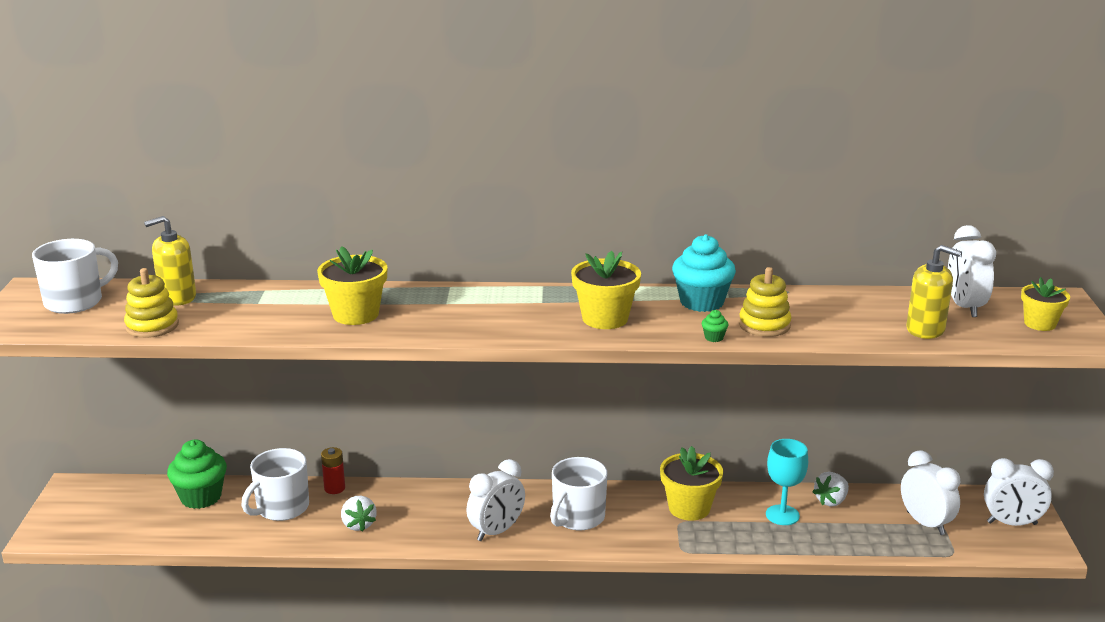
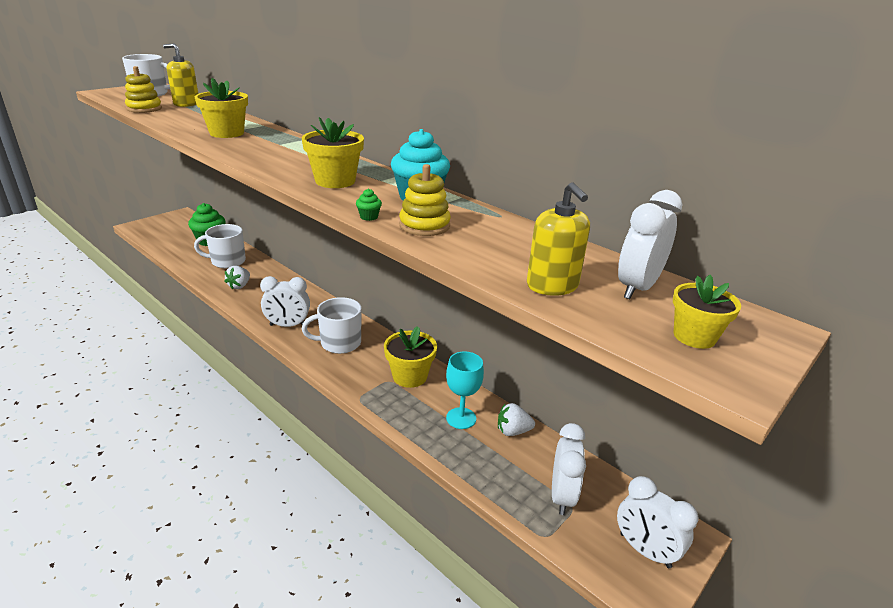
camera: 40 degrees right, 5 degrees up
(334, 488) = (263, 265): red battery -> none

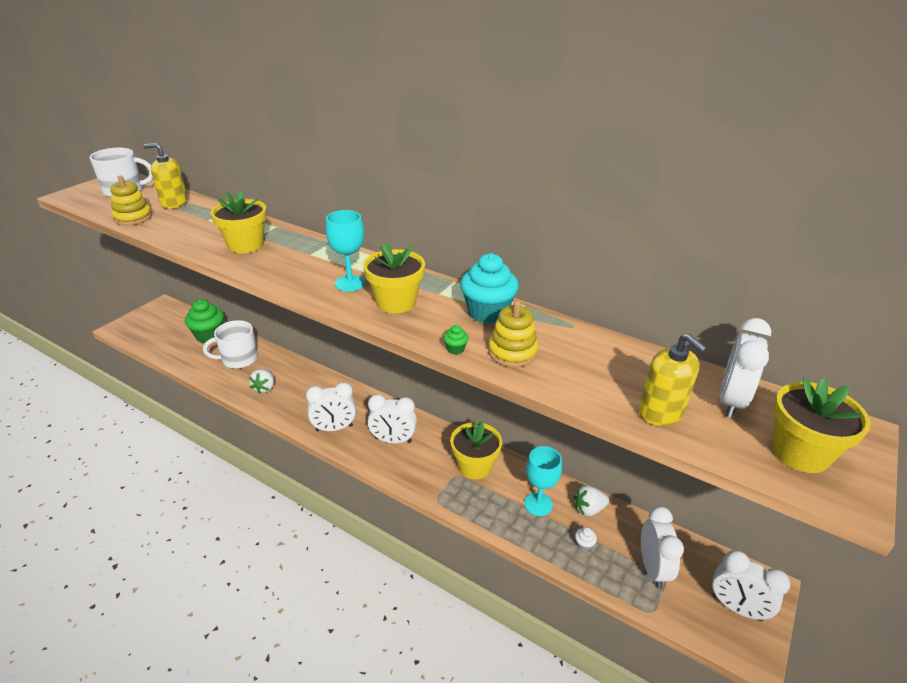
camera: 10 degrees left, 5 degrees up
(301, 165) = (350, 283): none -> turquoise goblet
(339, 343) = (393, 440): white mug -> white clock
(494, 461) = (584, 544): none -> white cupcake
(694, 336) = (800, 452): yellow flower pot -> yellow flower pot, size x1.52

